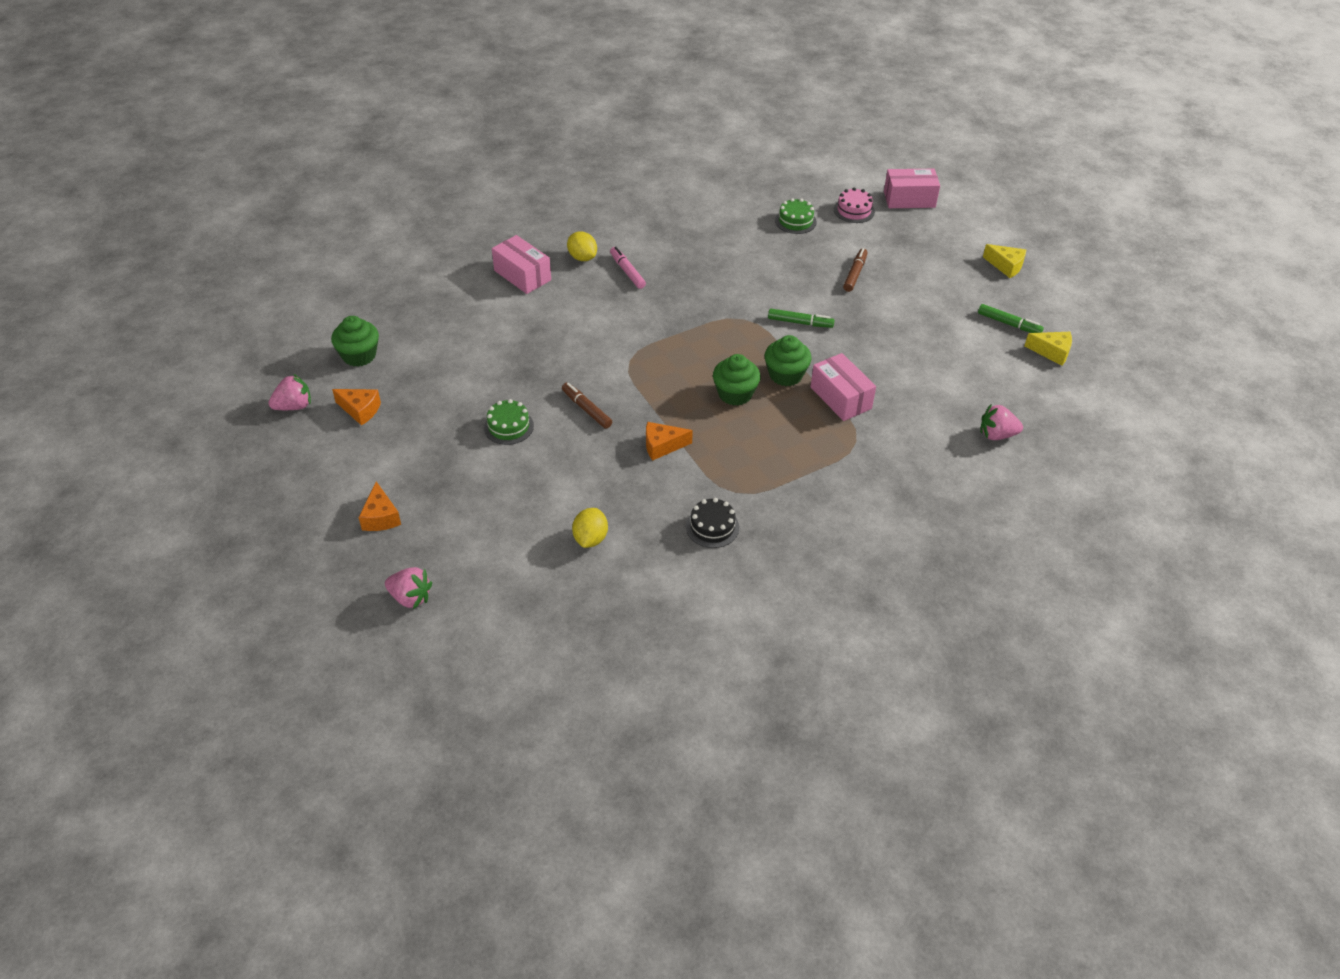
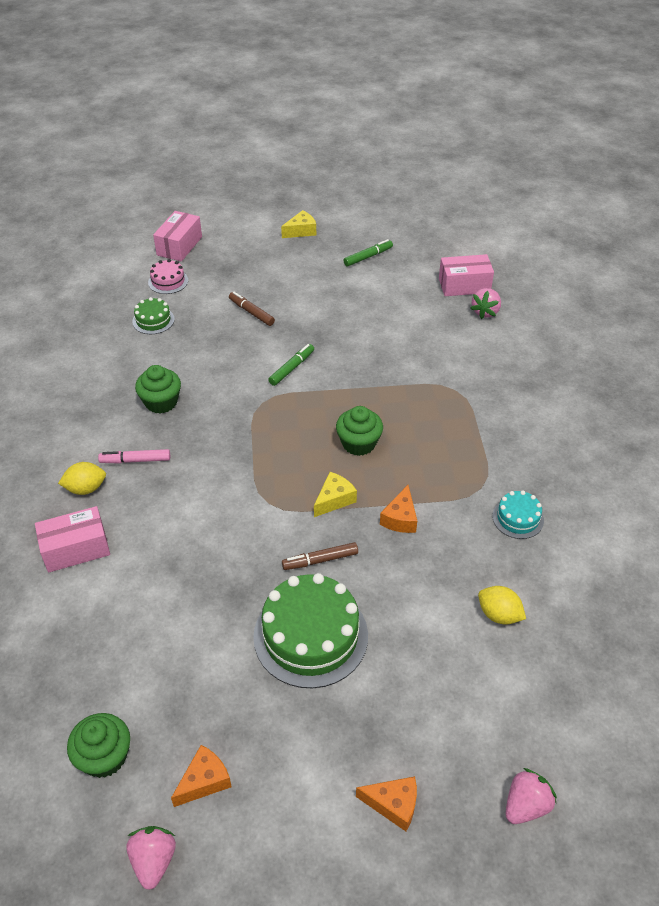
camera: 65 degrees left, 0 degrees up
(508, 426) = (310, 636): green cake -> green cake, size x2.02
(712, 527) = (518, 518): black cake -> turquoise cake
(785, 375) = (353, 402): green cupcake -> green cupcake (161, 402)
(840, 398) = (400, 379): pink box -> pink box (464, 285)
(1052, 352) = (412, 249): yellow cheese -> yellow cheese (334, 499)

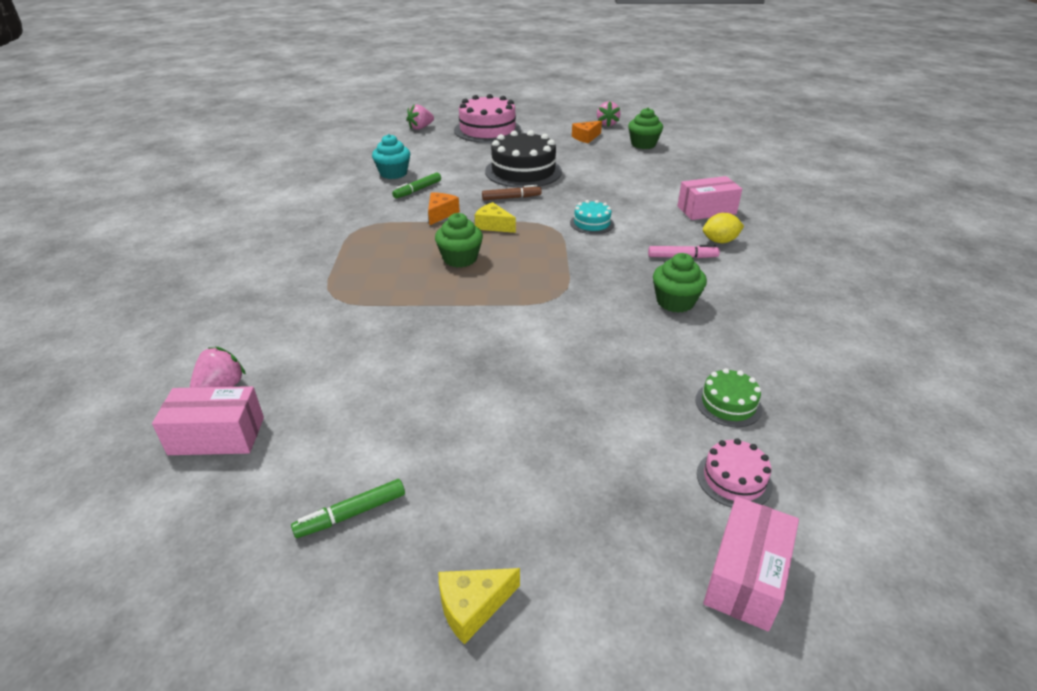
camera: 175 degrees left, 10 degrees down
(251, 312) = (577, 408): brown marker -> none
(292, 368) = (521, 328): green marker -> green marker (417, 190)
(310, 636) = (523, 171): green cake -> black cake
(334, 499) = (493, 225): yellow cheese -> yellow cheese turned 75 degrees clockwise
(393, 804) = (487, 130): orange cheese -> pink cake
(499, 615) = (393, 173): yellow lemon -> turquoise cupcake
(518, 518) = (344, 210): turquoise cake -> turquoise cake (592, 223)

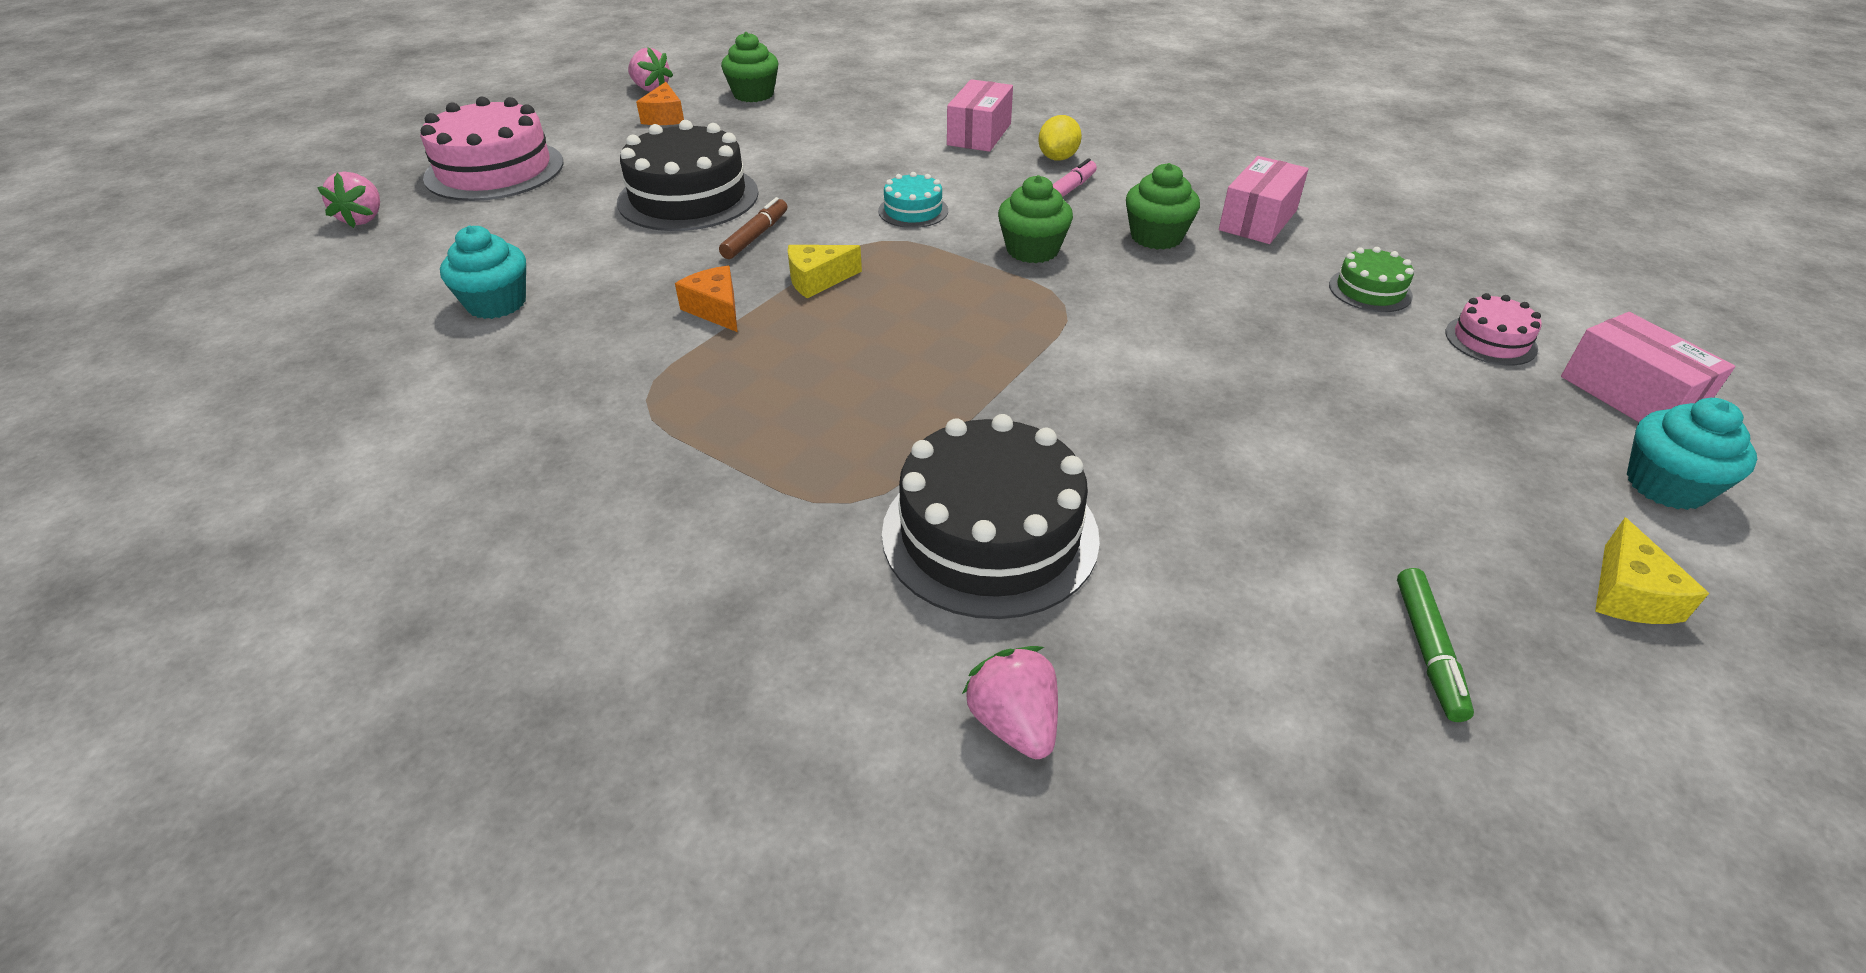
camera: 55 degrees left, 5 degrees up
(217, 436) = (1157, 762): pink box -> pink box (1258, 220)
(339, 340) = (990, 534): none -> black cake
(417, 190) = (599, 302): green marker -> none
(460, 259) = (878, 341): green cupcake -> green cupcake (1032, 250)
(631, 616) = (1666, 485): none -> turquoise cupcake

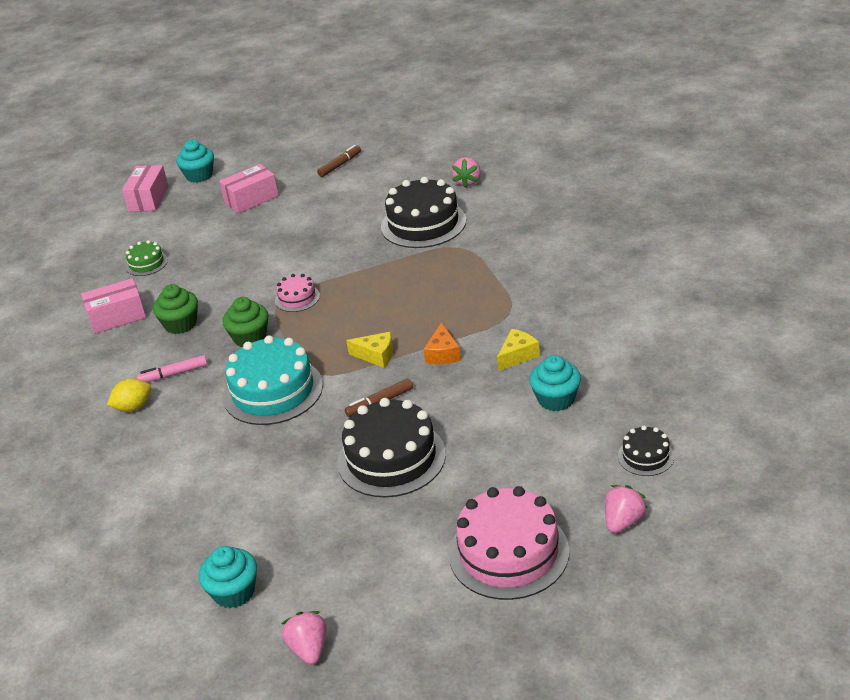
camera: 140 degrees left, 5 degrees down
(340, 278) = (645, 456): none -> black cake
(665, 117) = (333, 583): orange cheese -> none
(753, 94) = (234, 592): green cupcake -> turquoise cupcake
(913, 211) = (273, 391): turquoise cake -> turquoise cake, size x2.02
(979, 134) = (143, 454): pink box -> pink box (251, 199)
(1428, 650) = (340, 165): green marker -> brown marker
(1490, 340) = (148, 229): pink cake -> pink cake (297, 298)
(1629, 594) = (266, 159): yellow cheese -> yellow cheese (517, 355)

